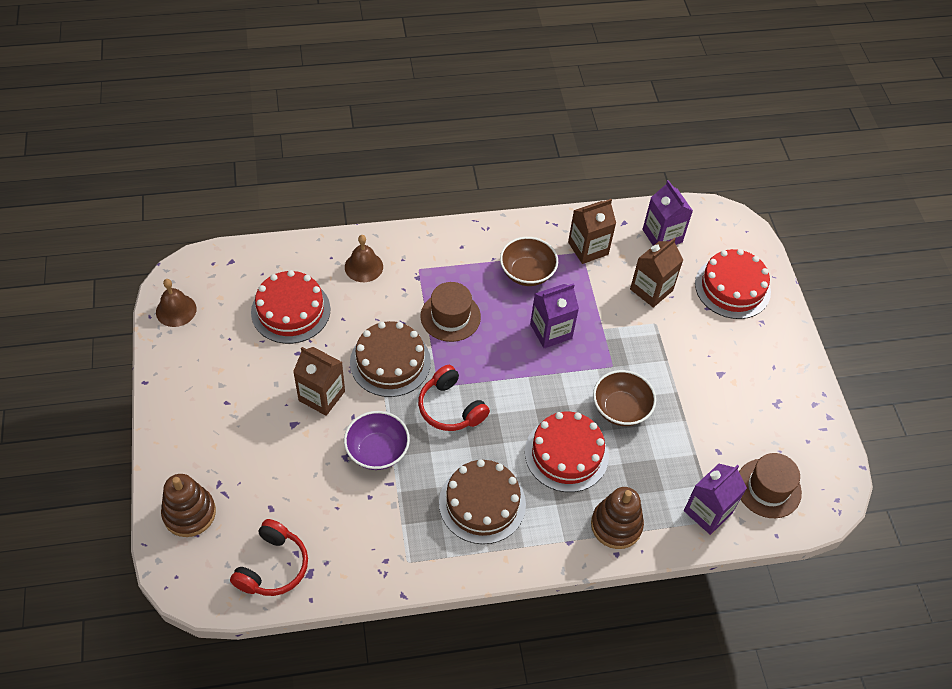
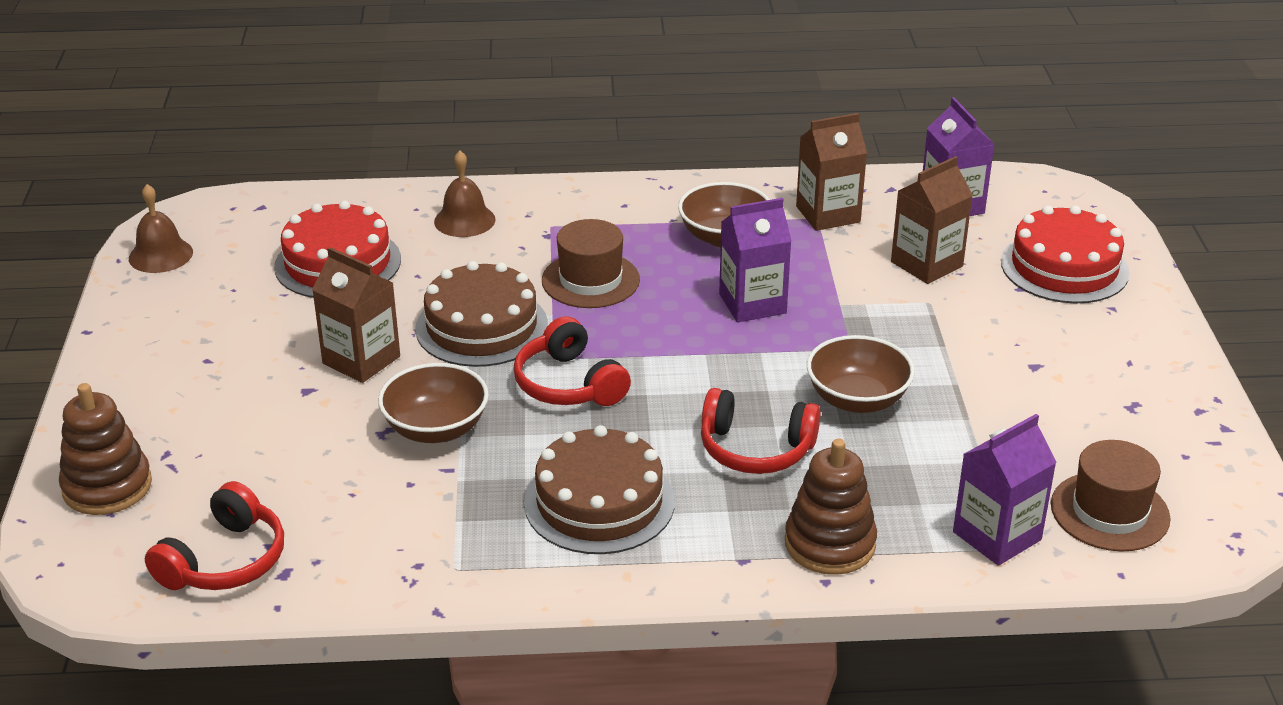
camera: 10 degrees right, 20 degrees down
(377, 451) = (436, 429): purple bowl -> brown bowl
(566, 454) = (755, 449): red cake -> red headphones

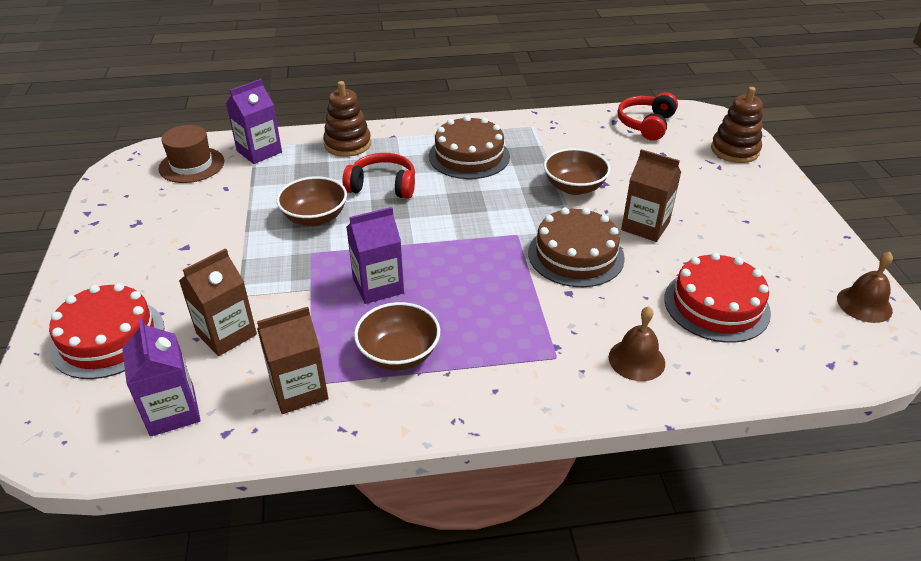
camera: 175 degrees right, 5 degrees up
(568, 384) = (502, 217): red headphones -> none
(590, 280) = (507, 300): brown hat -> none

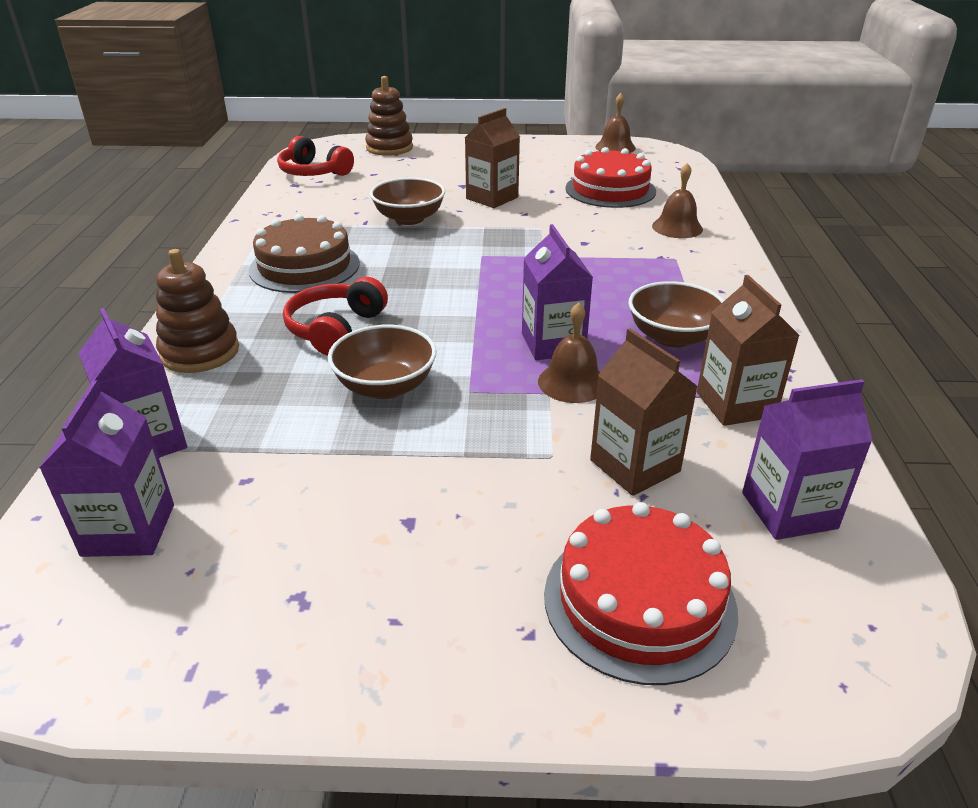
camera: 80 degrees left, 5 degrees down
(191, 165) = (128, 530): brown hat -> purple carton
(325, 299) = (572, 382): none -> brown bell
(575, 255) = (527, 232): brown cake -> none

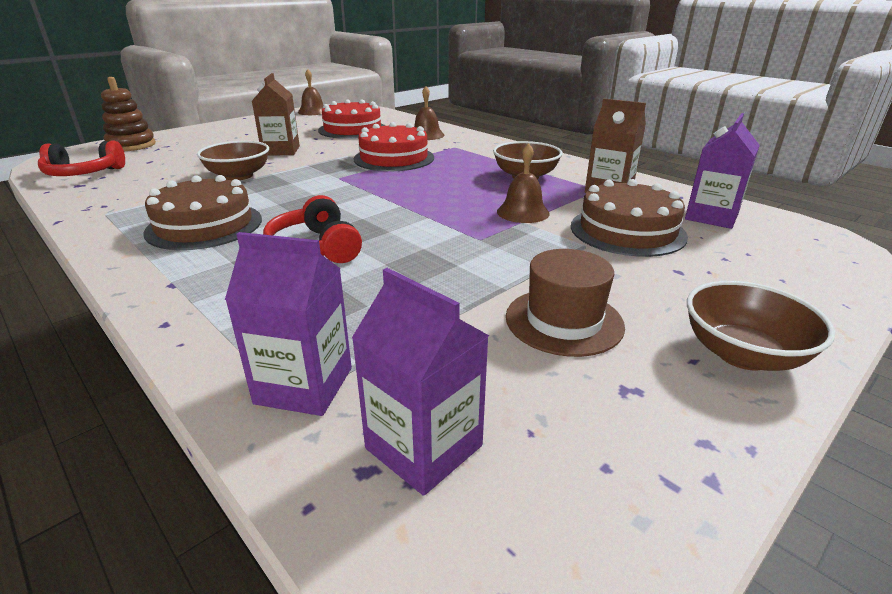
camera: 45 degrees left, 5 degrees down
(200, 352) = (220, 309): brown stacking toy -> none
(373, 512) = (564, 321): none -> brown hat
(385, 386) = (423, 260): brown bowl -> brown bowl (742, 354)
(553, 343) = (475, 201): purple carton -> none
(635, 466) = (627, 231): brown carton -> brown cake
(639, 601) = (749, 278): red cake -> red cake (394, 158)

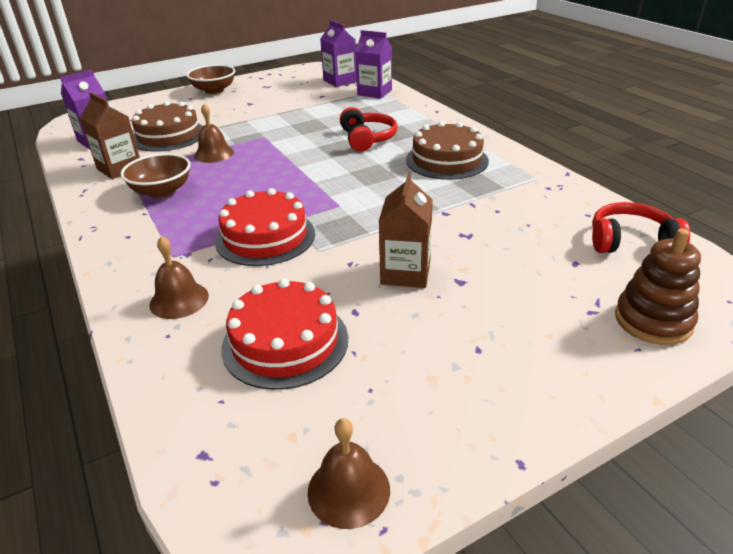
camera: 165 degrees left, 5 degrees up
(239, 176) = (444, 219): brown bowl -> none
(564, 321) = (265, 102): brown hat -> none

